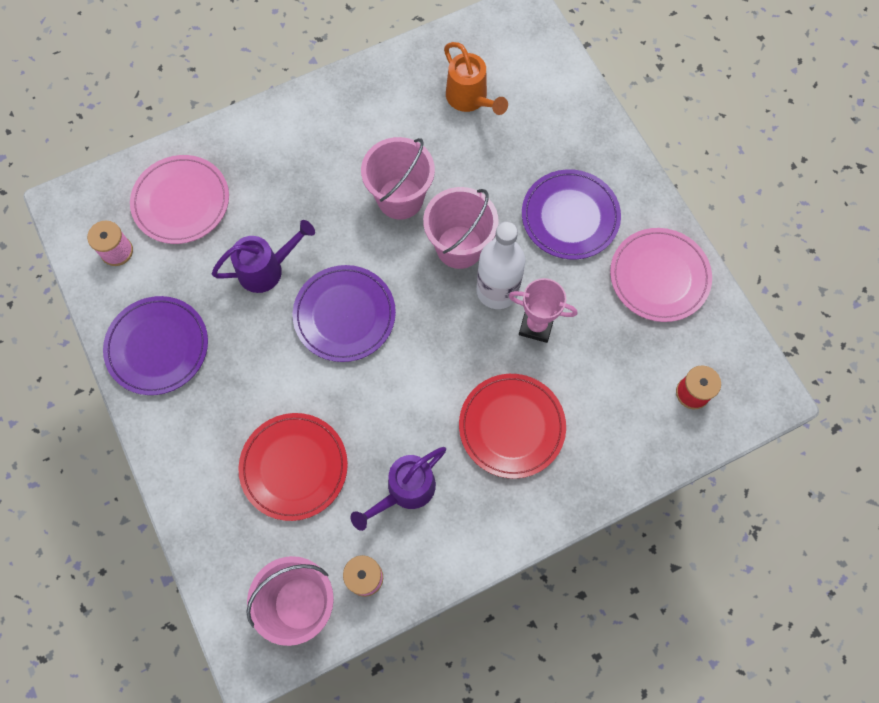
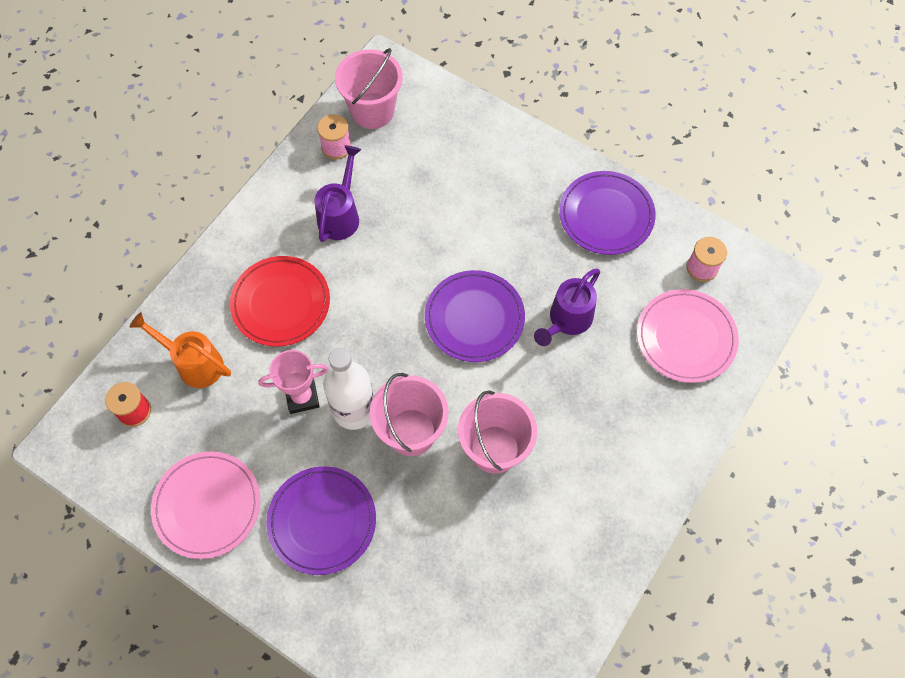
camera: 150 degrees right, 5 degrees down
(294, 467) = (436, 188): red plate -> none
(470, 99) = (492, 598): orange watering can -> orange watering can (194, 363)

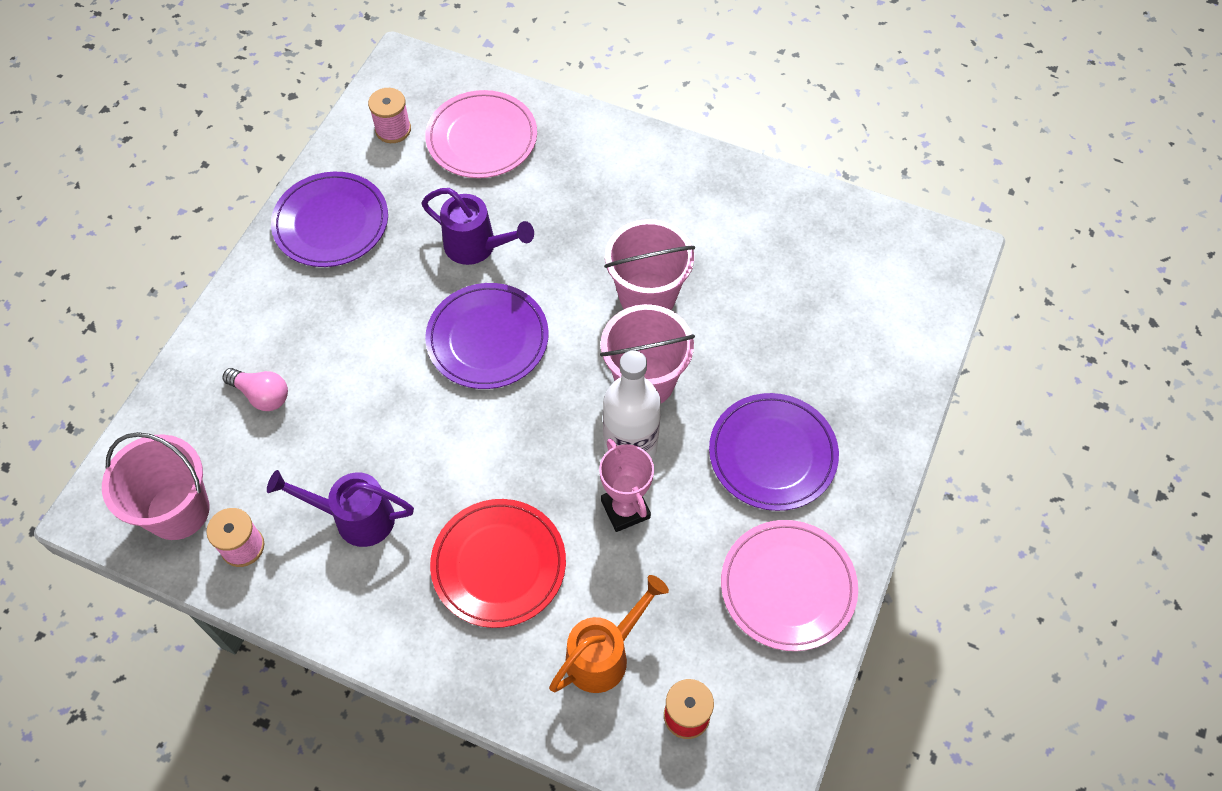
camera: 100 degrees left, 5 degrees down
(194, 363) = (604, 655): orange watering can -> orange watering can turned 150 degrees counterclockwise
(454, 162) = (262, 395): none -> pink light bulb

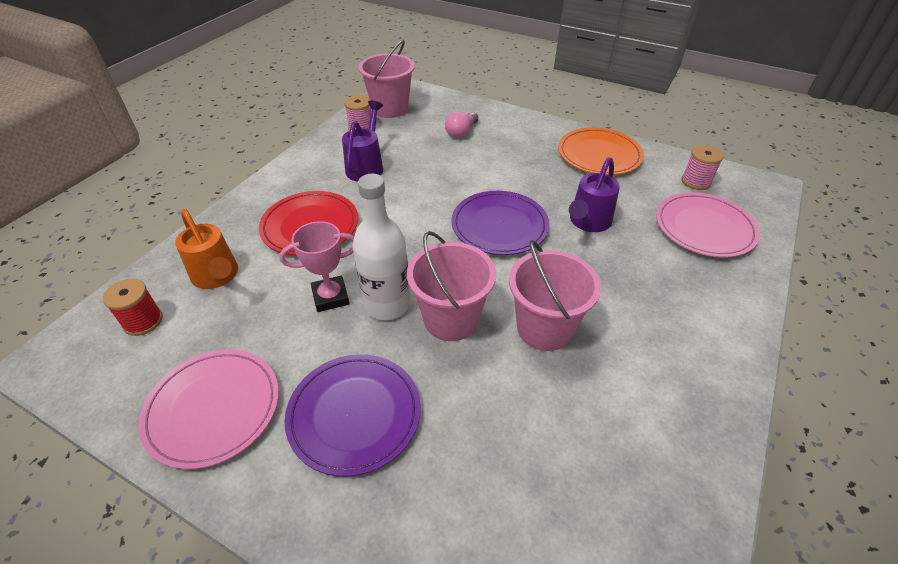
camera: 95 degrees right, 15 degrees down
(331, 223) = (599, 155): purple plate -> orange plate

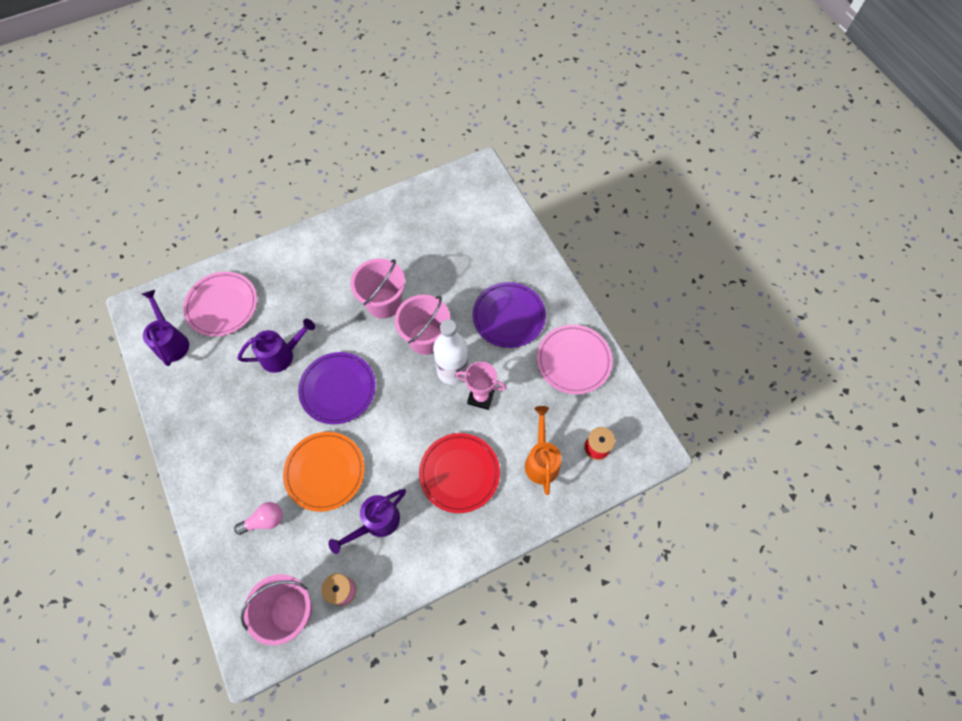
camera: 145 degrees left, 20 degrees up
(599, 155) = (196, 413): orange plate -> orange plate (325, 472)
(696, 181) = (171, 342): pink spool -> purple watering can

